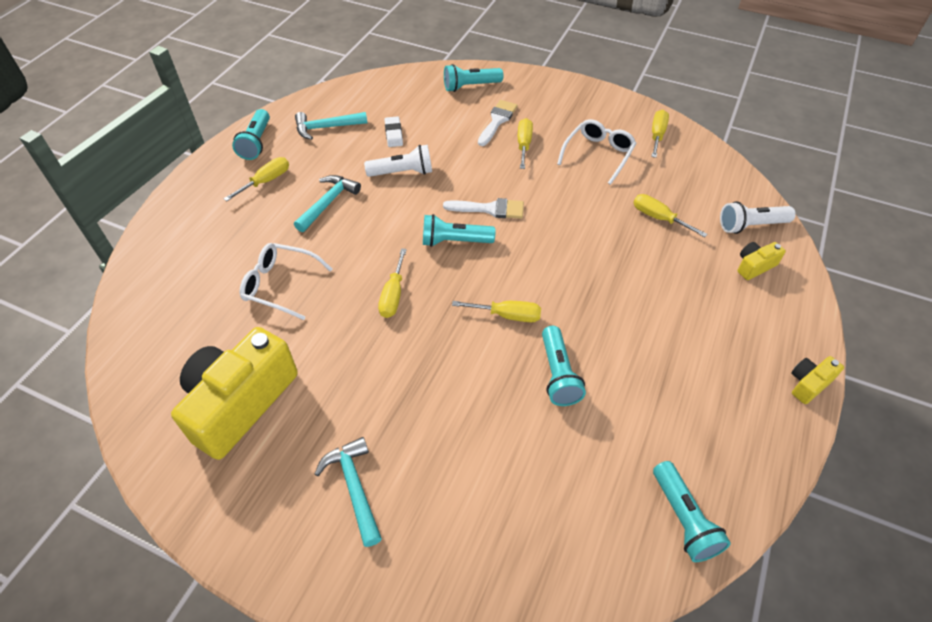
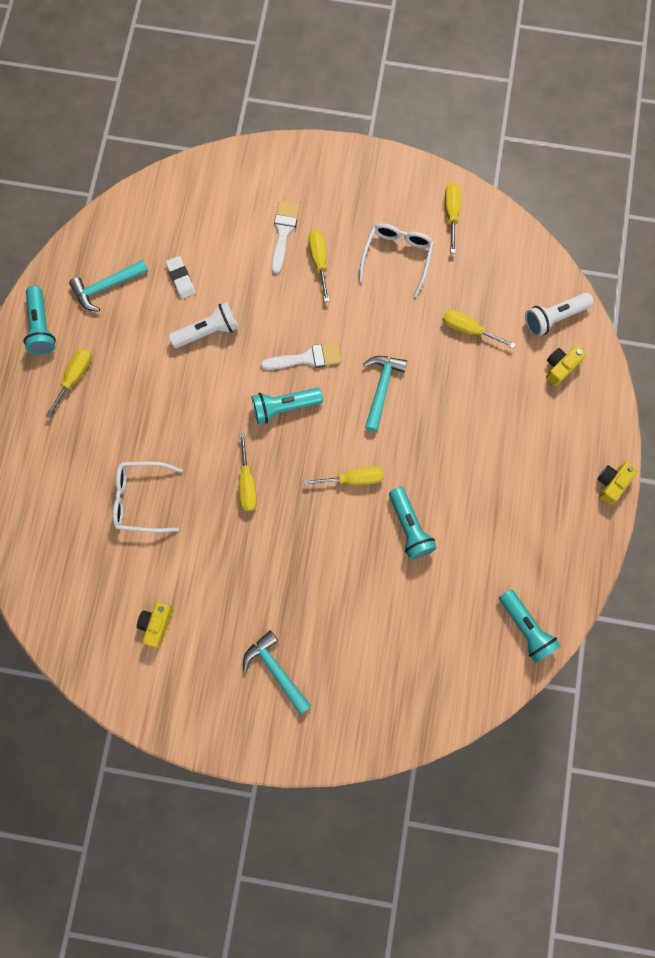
camera: 15 degrees left, 25 degrees up
(240, 403) = (157, 624): yellow camera -> yellow camera, size x0.43
(328, 203) = (148, 390): turquoise hammer -> turquoise hammer (381, 388)
(470, 86) = (241, 184): turquoise flashlight -> none

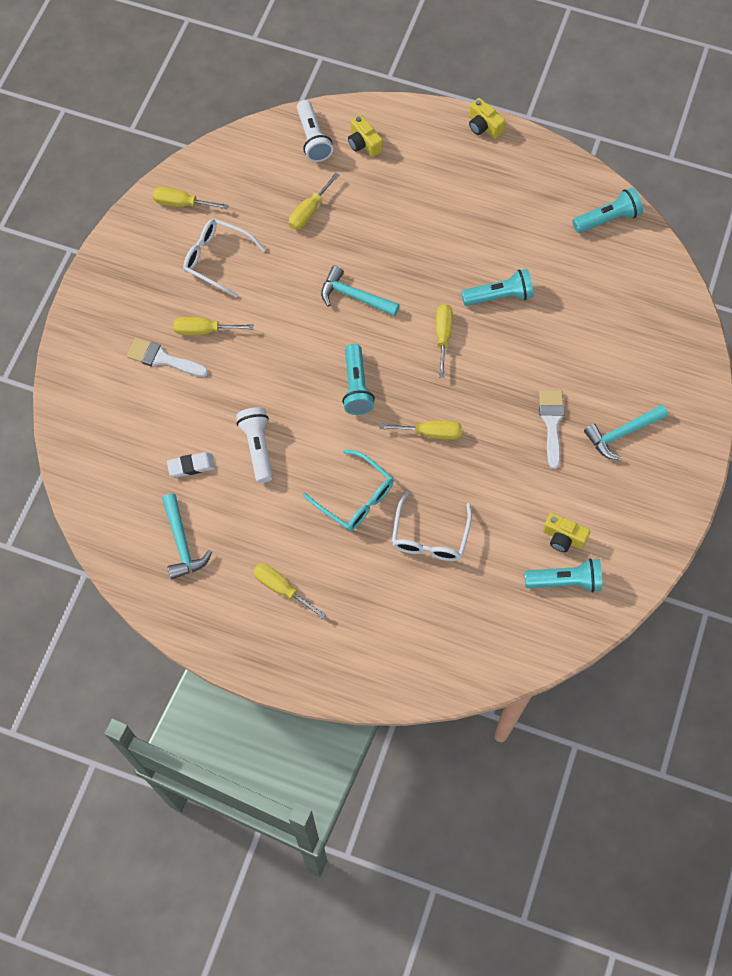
camera: 80 degrees left, 10 degrees down
(41, 327) = (214, 617): turquoise flashlight -> turquoise flashlight (565, 581)
(171, 425) = (355, 497): none -> turquoise glasses
(307, 358) = (308, 358): white brush -> white brush (552, 423)

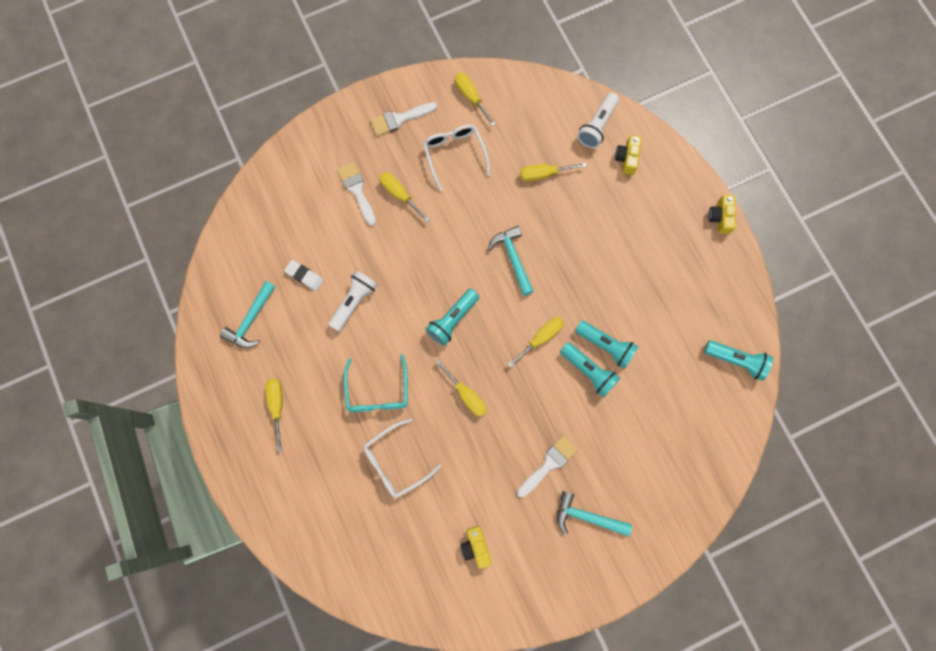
camera: 45 degrees right, 10 degrees up
(138, 272) = (399, 119): none -> white brush
(565, 581) = (447, 576): turquoise flashlight -> turquoise flashlight (588, 371)

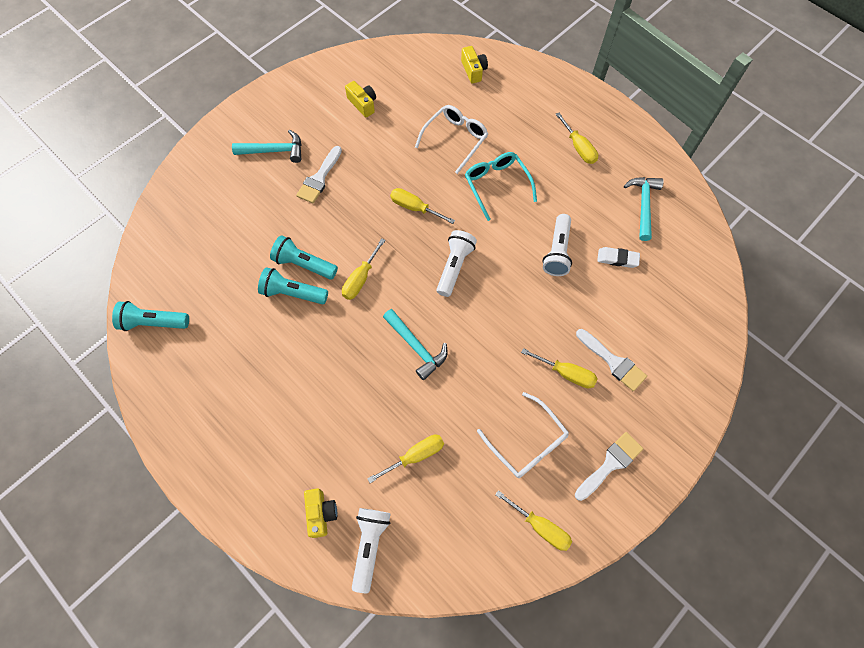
camera: 160 degrees right, 10 degrees down
(452, 320) = (454, 267): turquoise flashlight -> white flashlight
(720, 217) = (192, 476): yellow camera -> yellow camera (473, 70)

